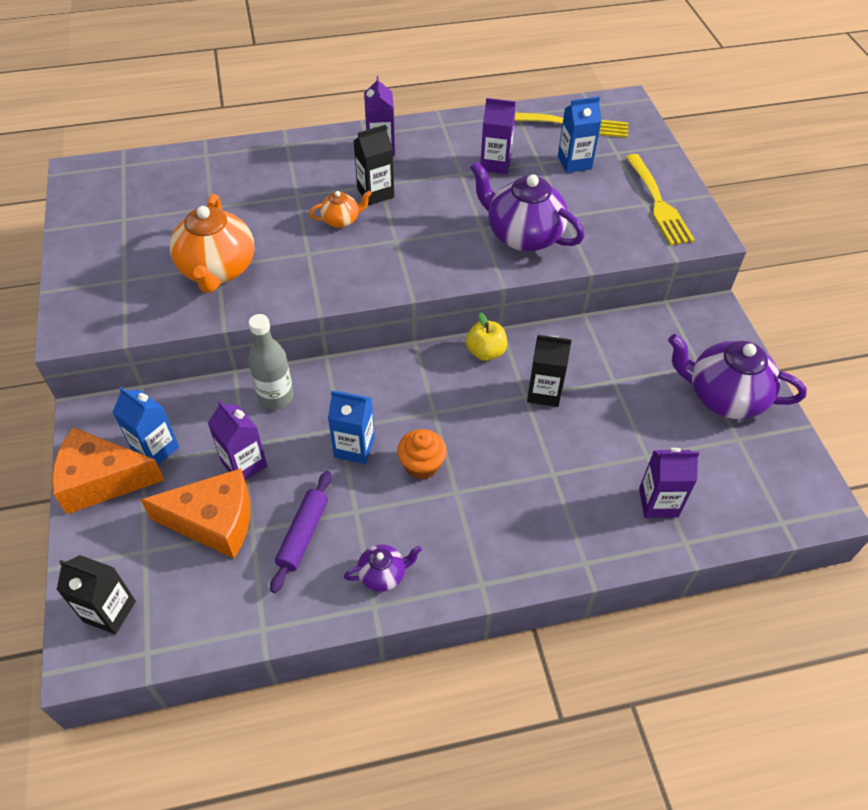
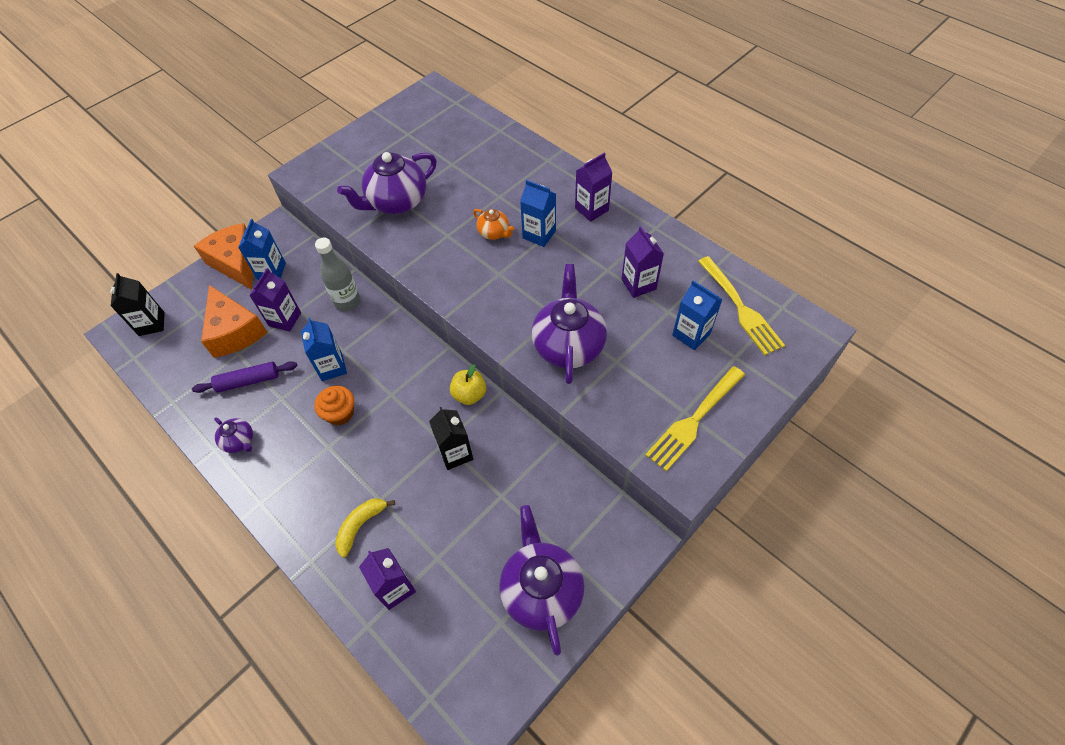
camera: 60 degrees right, 5 degrees up
(218, 270) = (396, 202): orange teapot -> purple teapot
(375, 193) = (539, 234): black carton -> blue carton
(572, 502) = (361, 526): none -> yellow banana

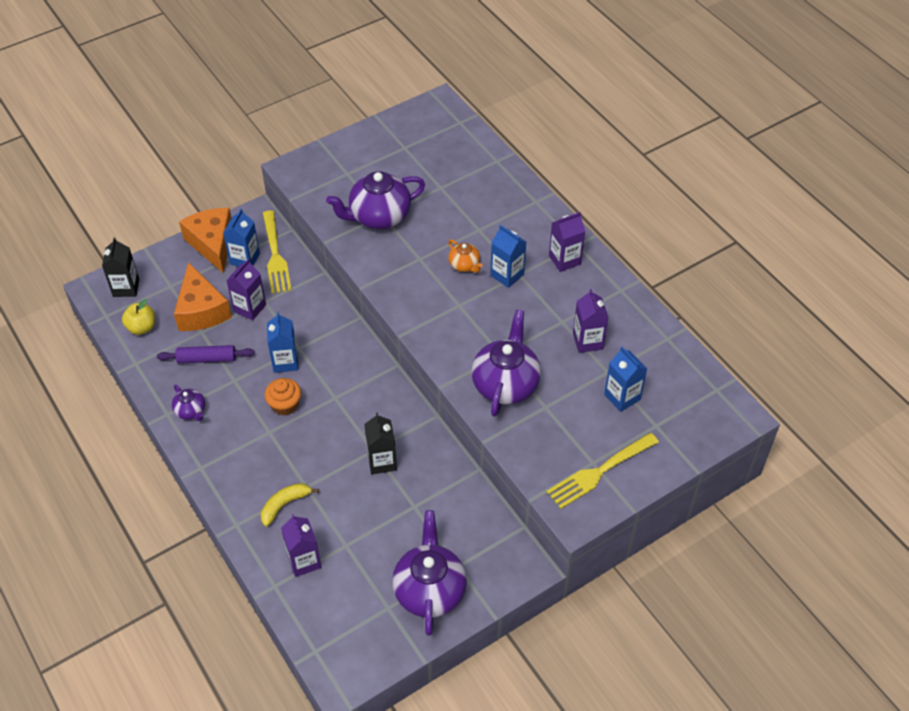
camera: 10 degrees right, 5 degrees down
(347, 302) = (311, 303): grey bottle -> none
(469, 394) = (407, 412): yellow apple -> yellow apple (141, 327)
(740, 308) = (677, 382): yellow fork -> yellow fork (275, 255)

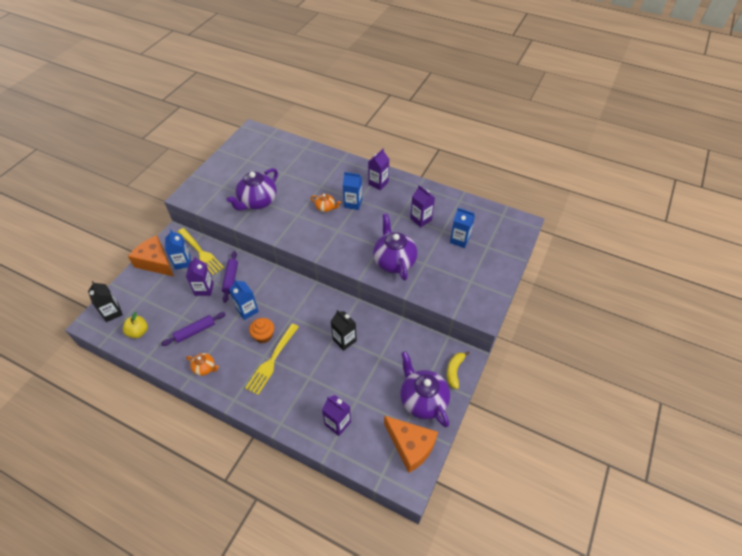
camera: 30 degrees left, 0 degrees up
(191, 411) = (205, 368): purple teapot -> orange teapot
(201, 310) = (173, 304): orange cheese -> orange cheese (410, 446)
(285, 505) = (303, 395): yellow banana -> yellow banana (454, 371)
(290, 309) = (231, 279): none -> purple rolling pin
(599, 472) = (477, 284): yellow fork -> yellow fork (272, 361)

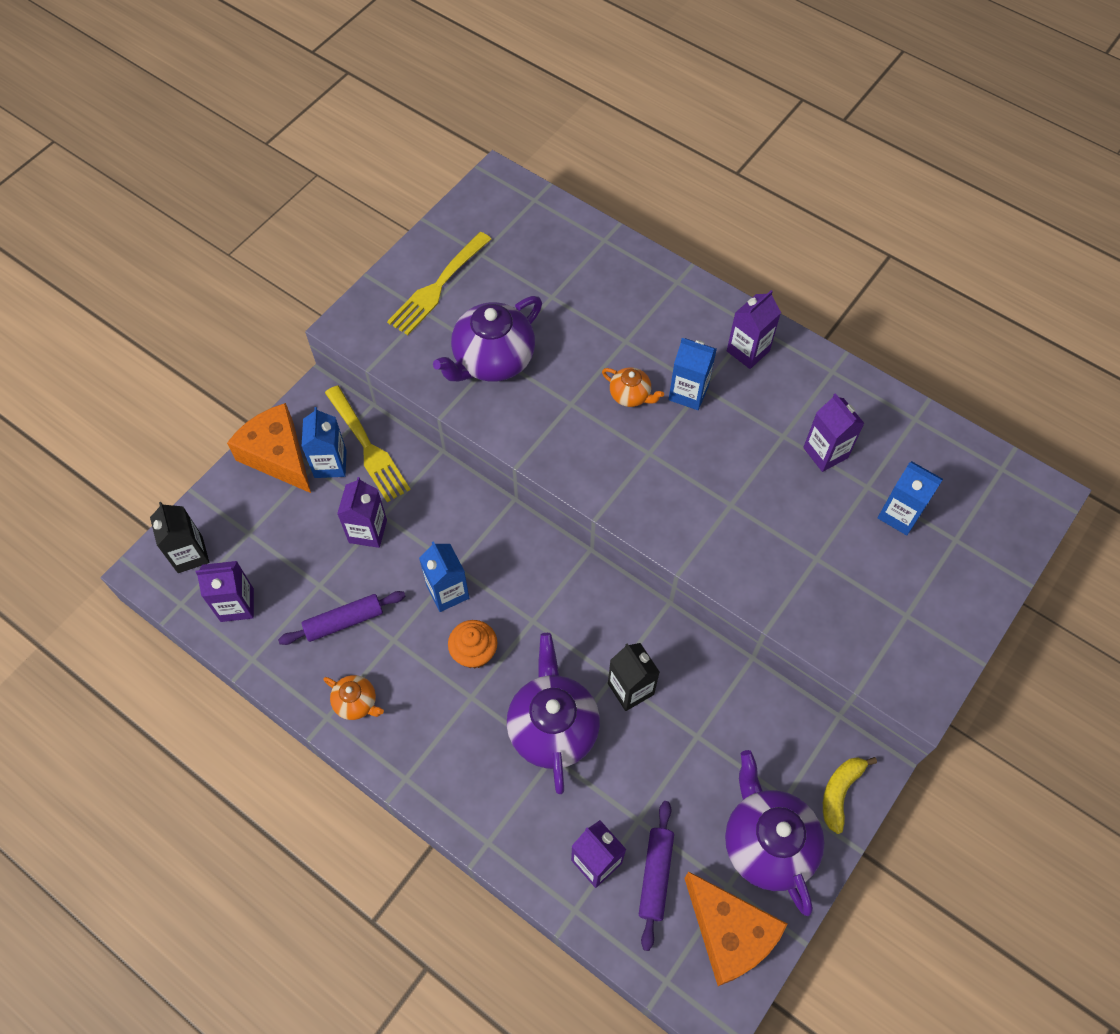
camera: 10 degrees right, 10 degrees up
(138, 332) = (237, 605): yellow apple -> purple carton
(231, 279) = (421, 517): purple rolling pin -> purple rolling pin (655, 876)
(272, 361) = (485, 709): yellow fork -> yellow fork (438, 286)
(394, 261) = (755, 543): purple teapot -> purple teapot (553, 727)

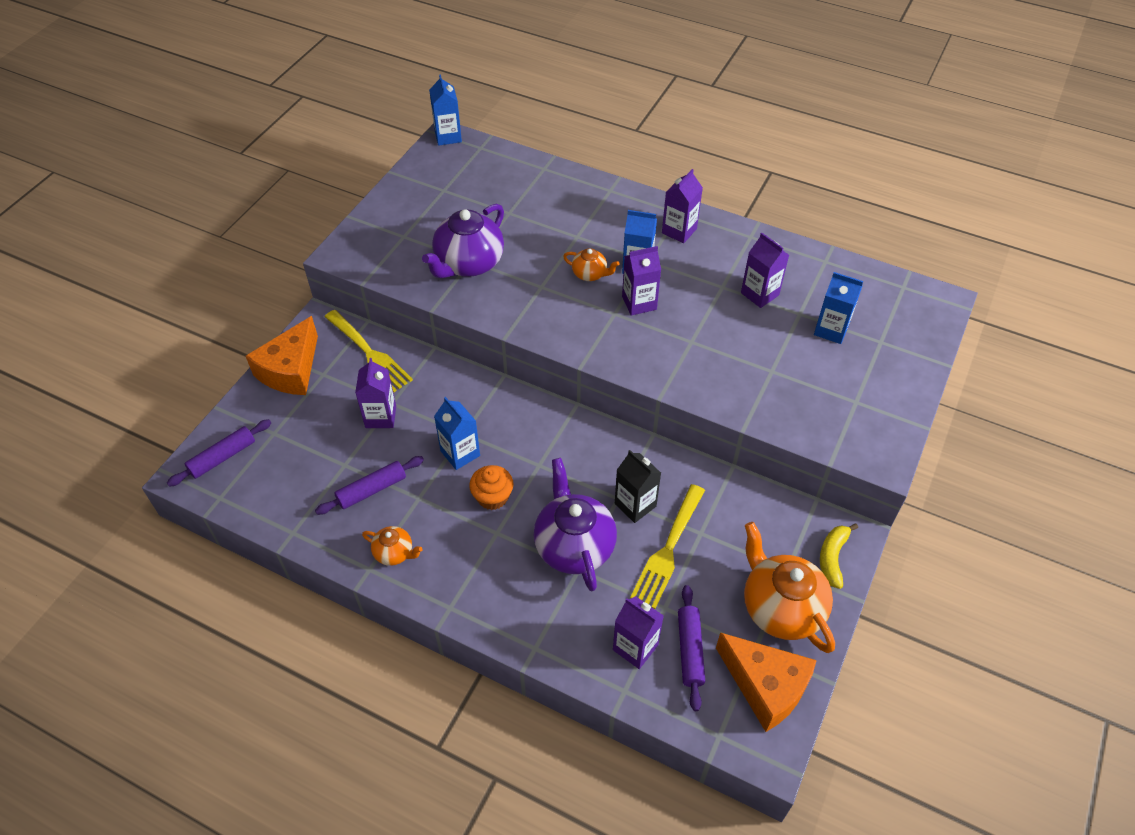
camera: 10 degrees left, 10 degrees down
(190, 554) = (223, 457): black carton -> purple rolling pin
(237, 605) = (272, 491): purple carton -> purple carton (639, 303)
(278, 456) = (291, 370): orange cheese -> orange cheese turned 105 degrees counterclockwise
(330, 464) = (338, 370): blue carton -> blue carton (448, 136)
(438, 286) = (411, 217): yellow fork -> yellow fork (668, 550)
(767, 843) = (780, 608): purple teapot -> orange teapot

